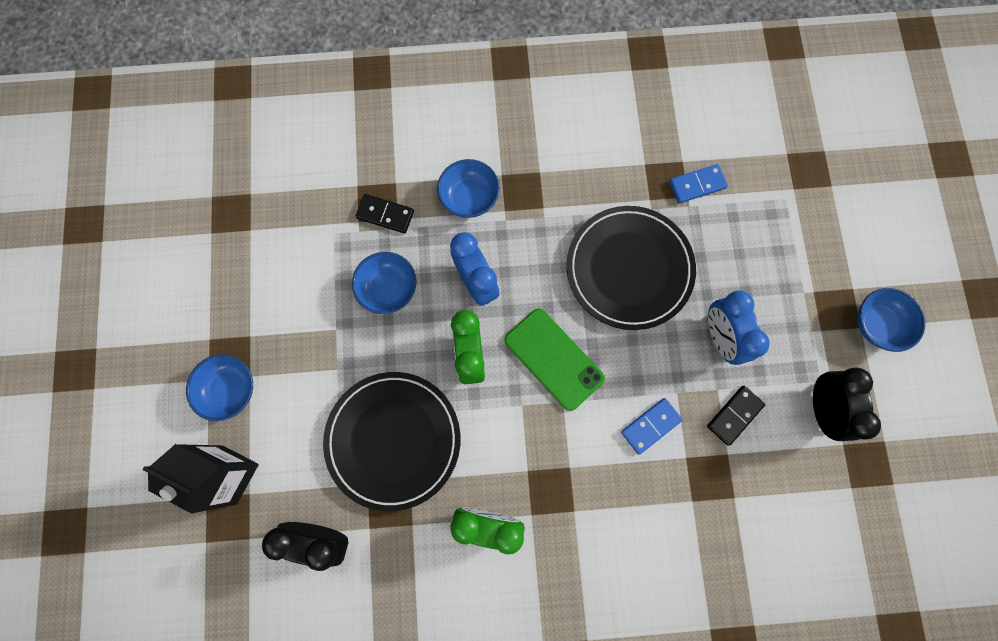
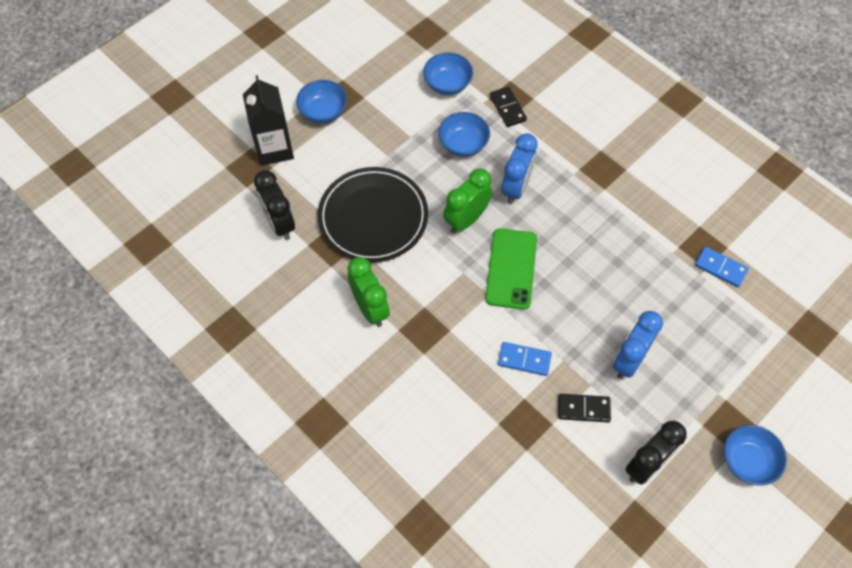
camera: 50 degrees right, 15 degrees down
(469, 197) = (566, 143): blue bowl -> blue bowl (447, 84)
(629, 269) = (617, 269): black plate -> none

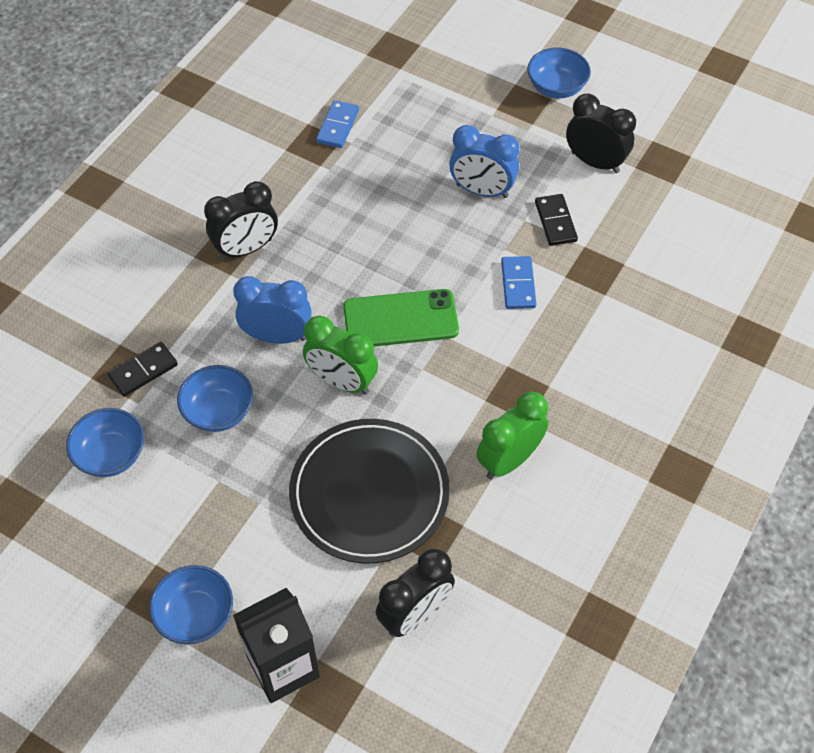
camera: 105 degrees left, 5 degrees down
(601, 182) = (246, 249): none -> black clock

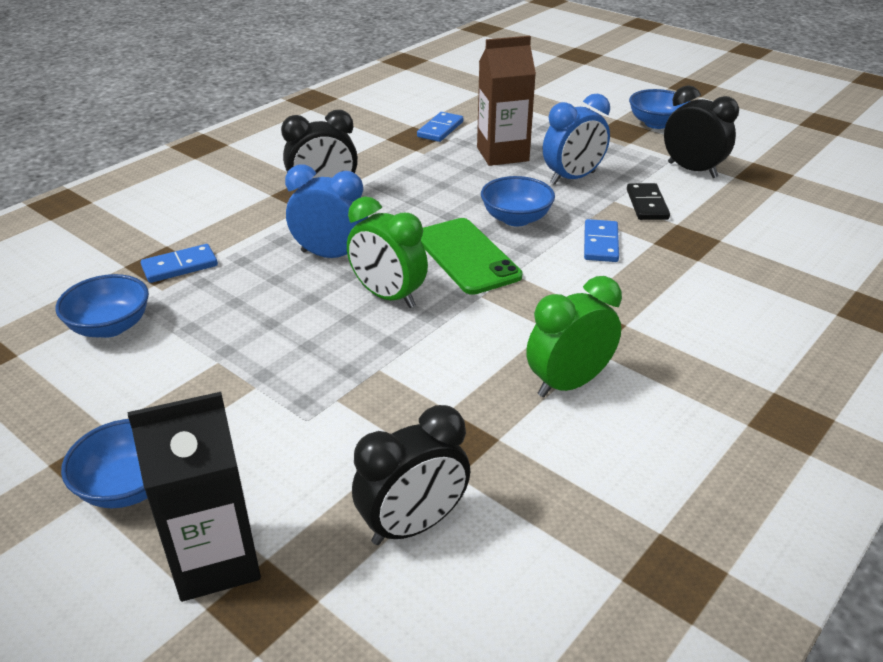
camera: 10 degrees right, 20 degrees down
(143, 371) = (180, 266): black domino -> blue domino
(218, 411) = (244, 305): blue bowl -> blue bowl (516, 219)
(369, 493) = (390, 394): black plate -> none
(400, 319) = (467, 256): green phone -> green phone turned 60 degrees clockwise
(408, 161) = (502, 154): none -> brown carton
(482, 191) = (572, 178): blue clock -> blue clock turned 60 degrees counterclockwise

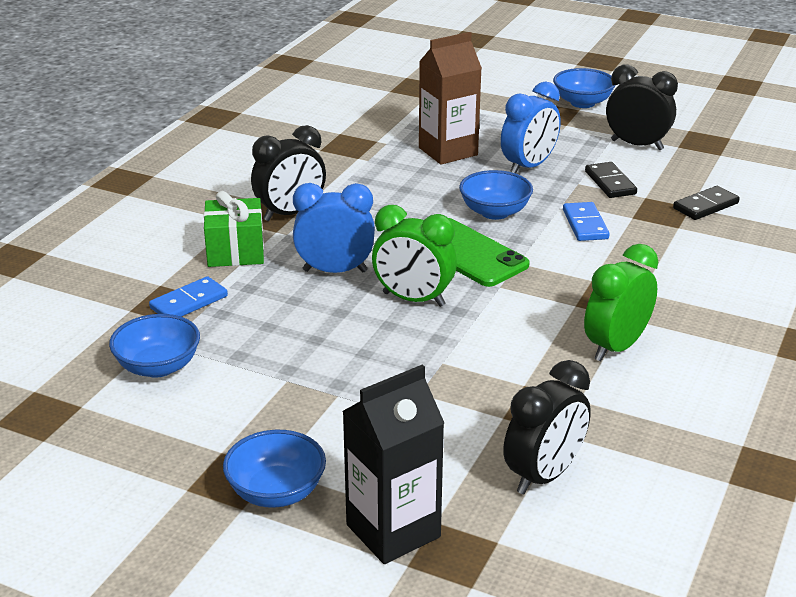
camera: 15 degrees left, 5 degrees down
(253, 223) = (235, 251): none -> green gift
(440, 129) = (370, 133): blue domino -> none
(737, 241) = (706, 206): none -> black domino

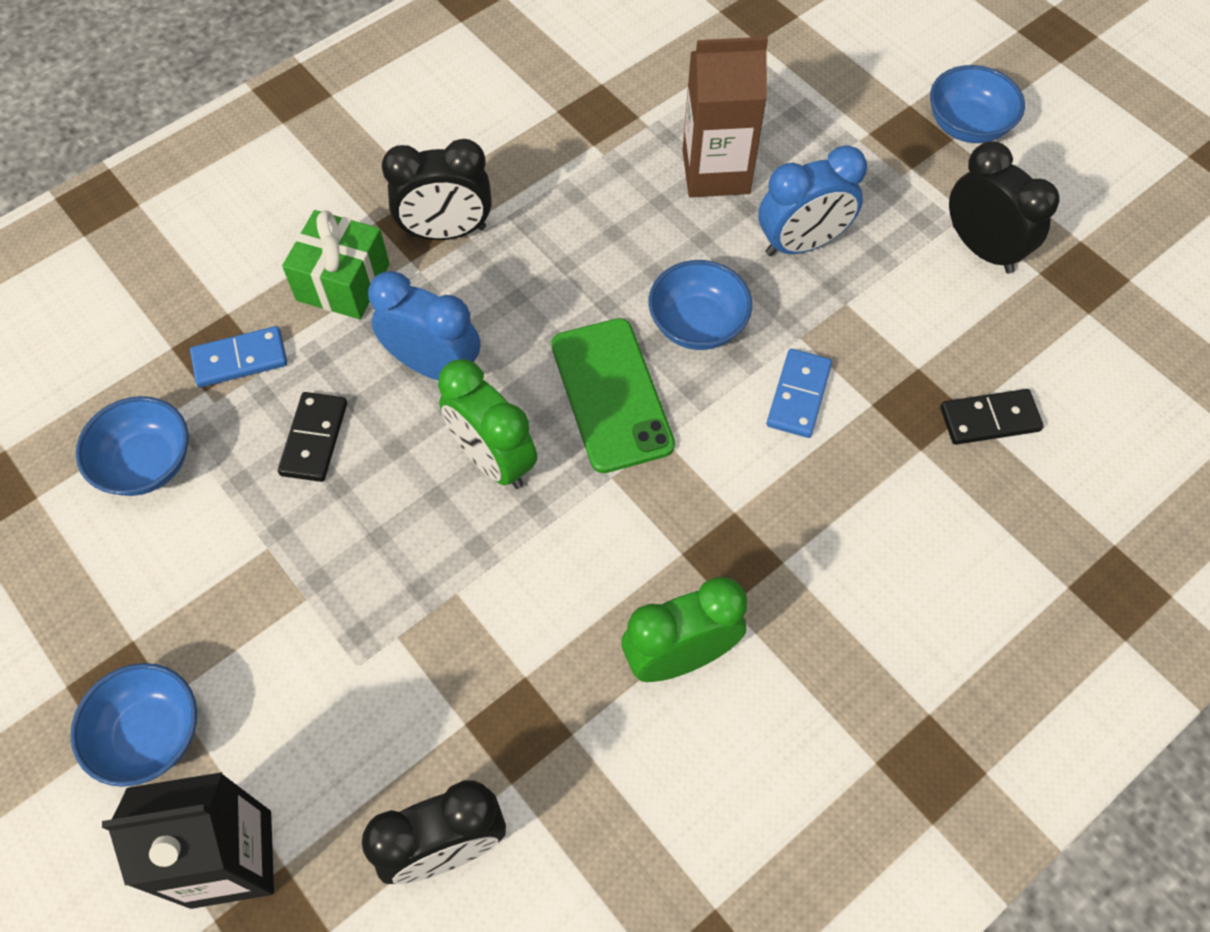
camera: 25 degrees right, 30 degrees up
(610, 183) = (889, 319): black domino -> black domino (314, 439)

